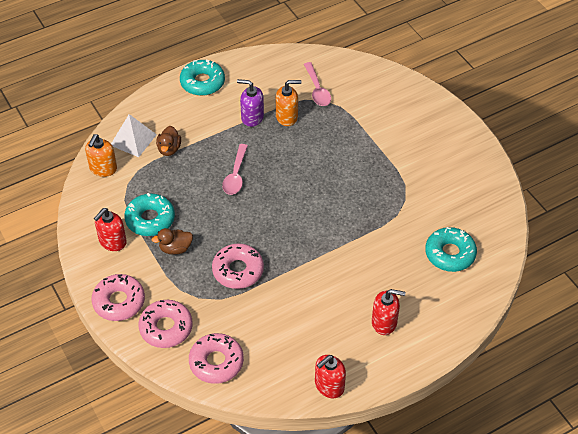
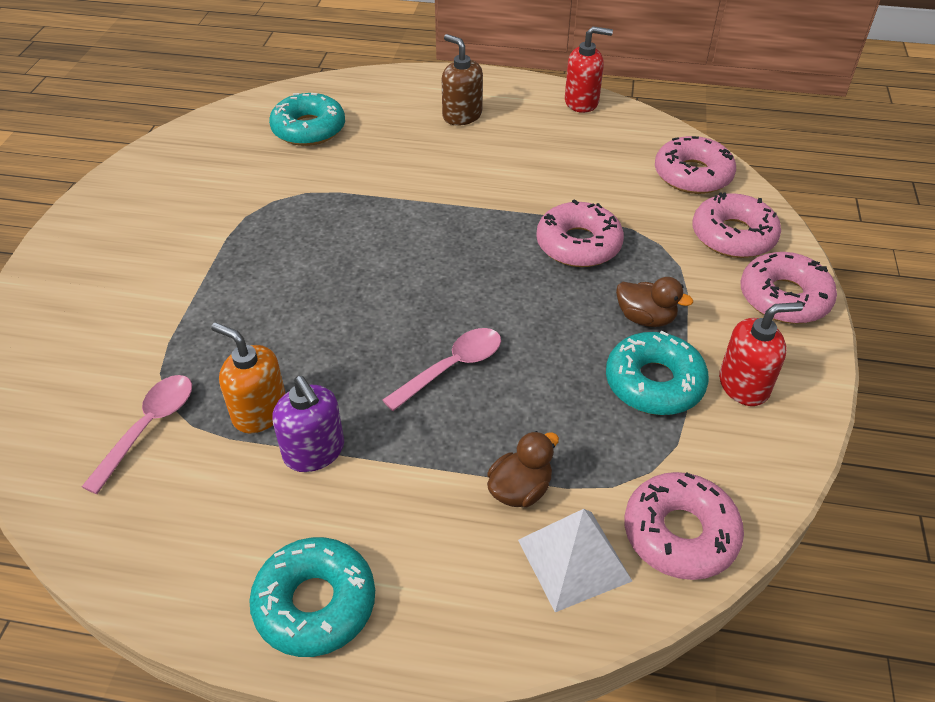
camera: 140 degrees left, 5 degrees down
(103, 168) = (680, 533): orange soap dispenser -> pink donut
(384, 322) = (462, 115): red soap dispenser -> brown soap dispenser

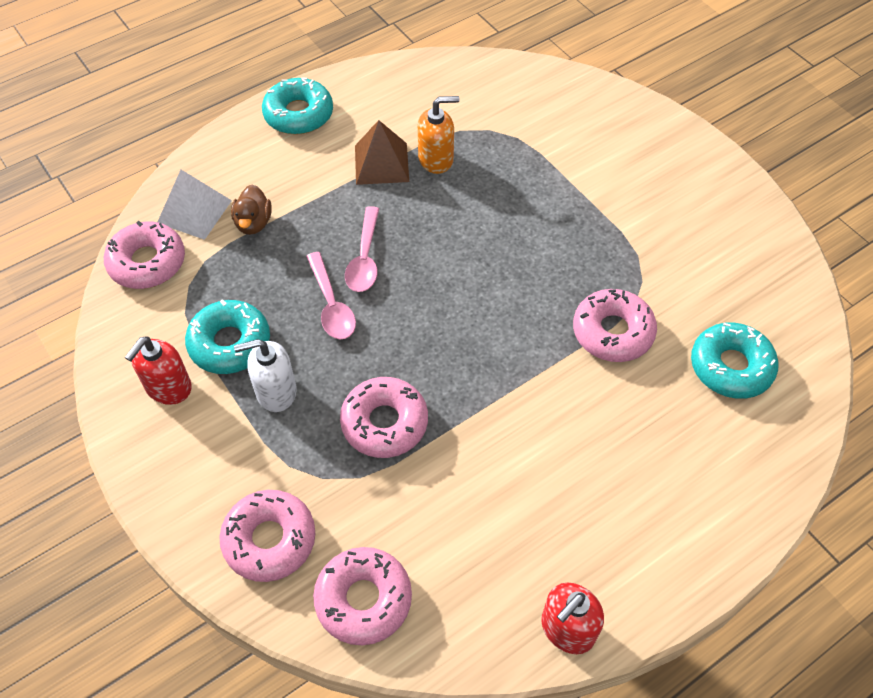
camera: 135 degrees right, 10 degrees up
(149, 427) = (478, 114): pink spoon -> pink spoon (331, 305)
(314, 451) = (381, 163): purple soap dispenser -> brown pyramid
(462, 115) = (644, 499): brown soap dispenser -> none
(645, 318) = (276, 391): brown duck -> white soap dispenser
(784, 297) = (184, 497): pink donut -> pink donut (612, 332)

